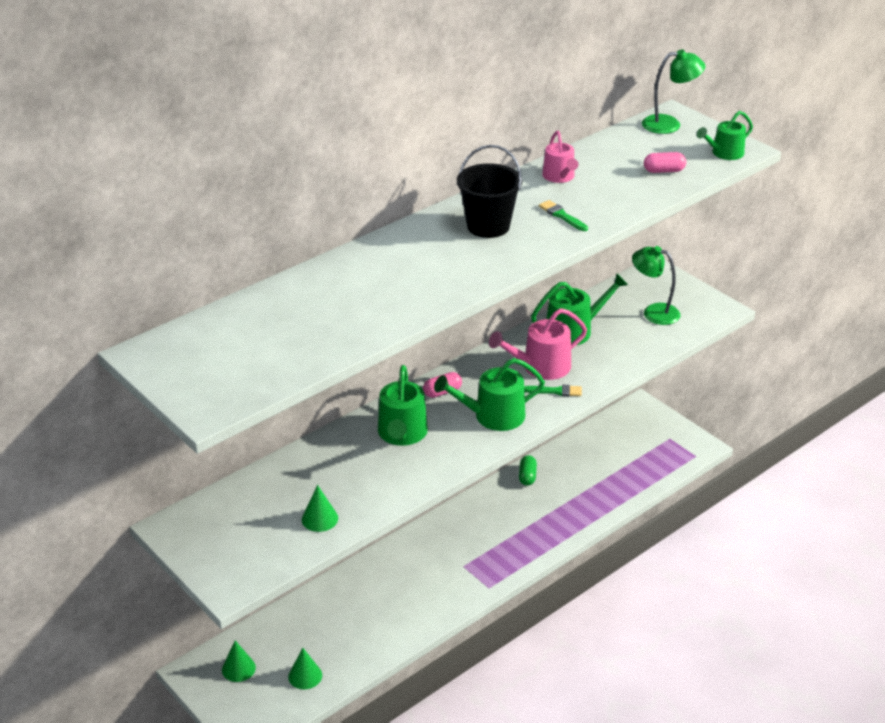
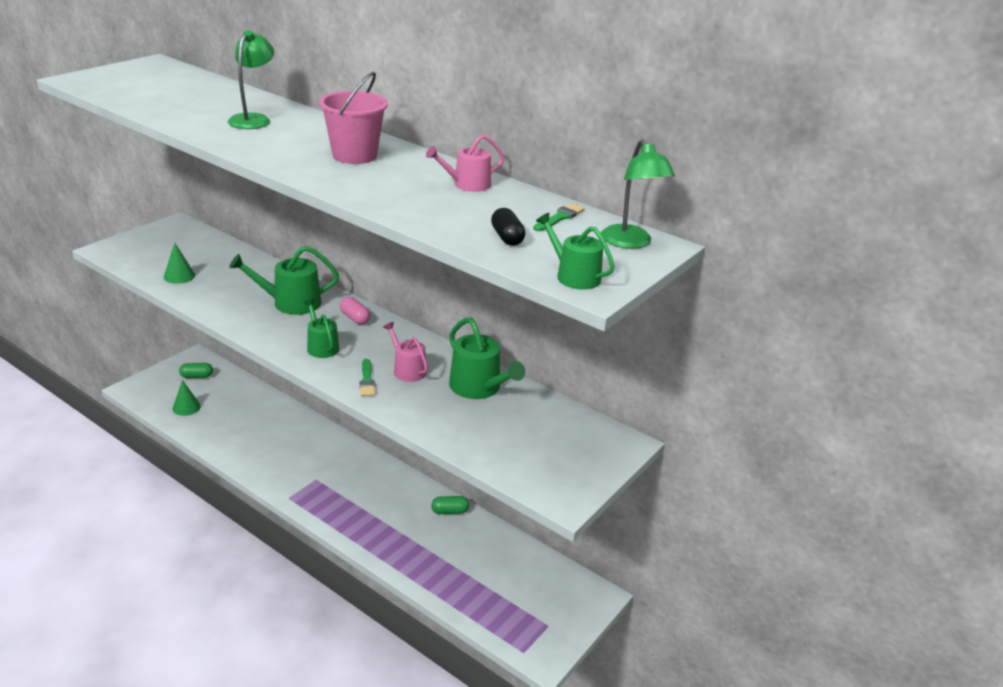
camera: 75 degrees right, 5 degrees down
(238, 668) = (197, 376): green cone -> green capsule
(488, 226) = (354, 155): black bucket -> pink bucket
(493, 416) = (321, 346): green watering can -> green watering can, size x0.64
(541, 367) = (407, 370): pink watering can -> pink watering can, size x0.64
(562, 215) = (383, 186): green brush -> green brush (559, 217)
(653, 312) = (535, 443): green lamp -> green lamp (253, 119)
(664, 171) = (507, 237): pink capsule -> black capsule

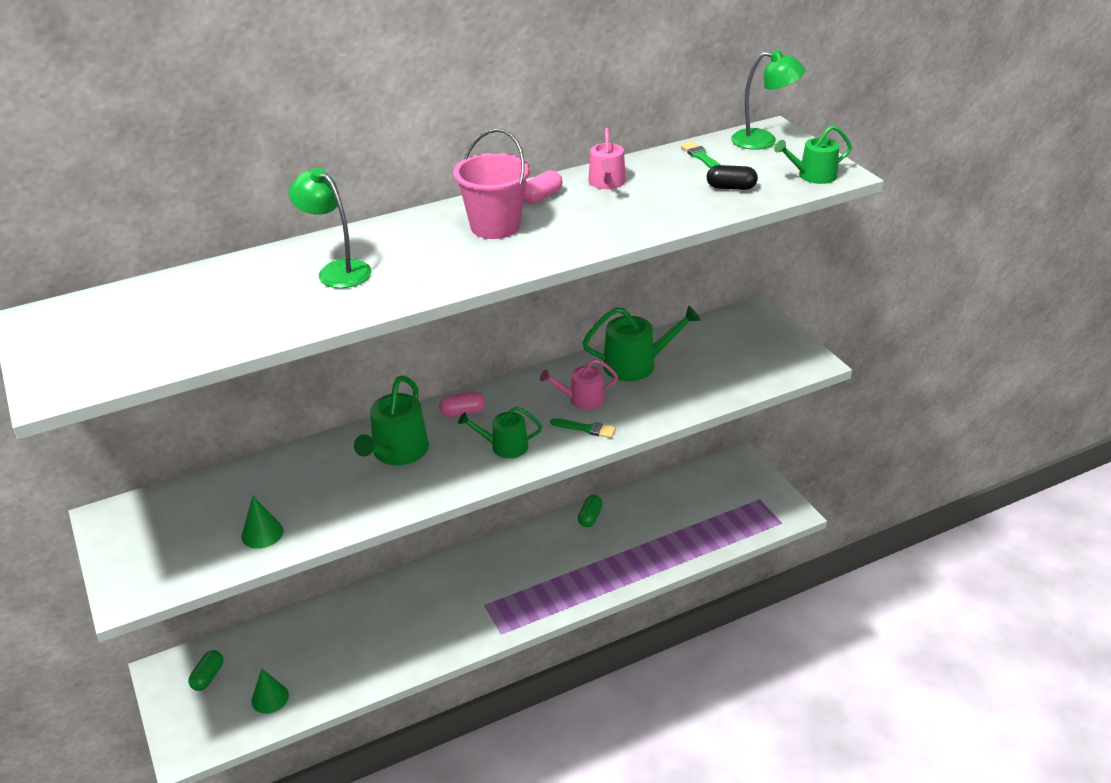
camera: 60 degrees left, 5 degrees up
(418, 164) = (541, 197): none -> pink capsule

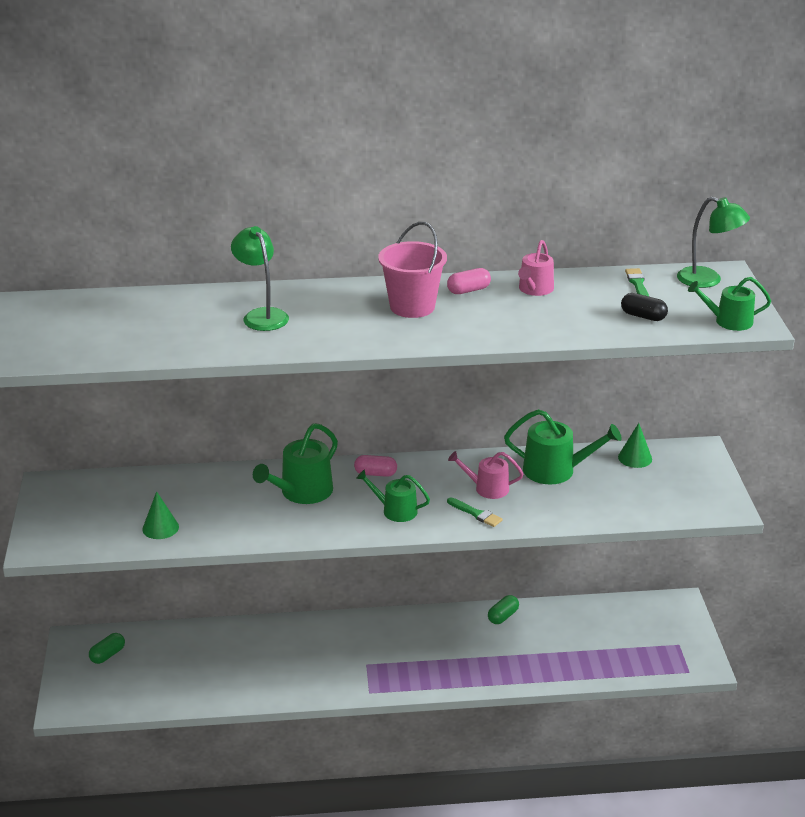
camera: 20 degrees right, 5 degrees down
(270, 698) = (149, 686): green cone -> green cone (635, 458)

